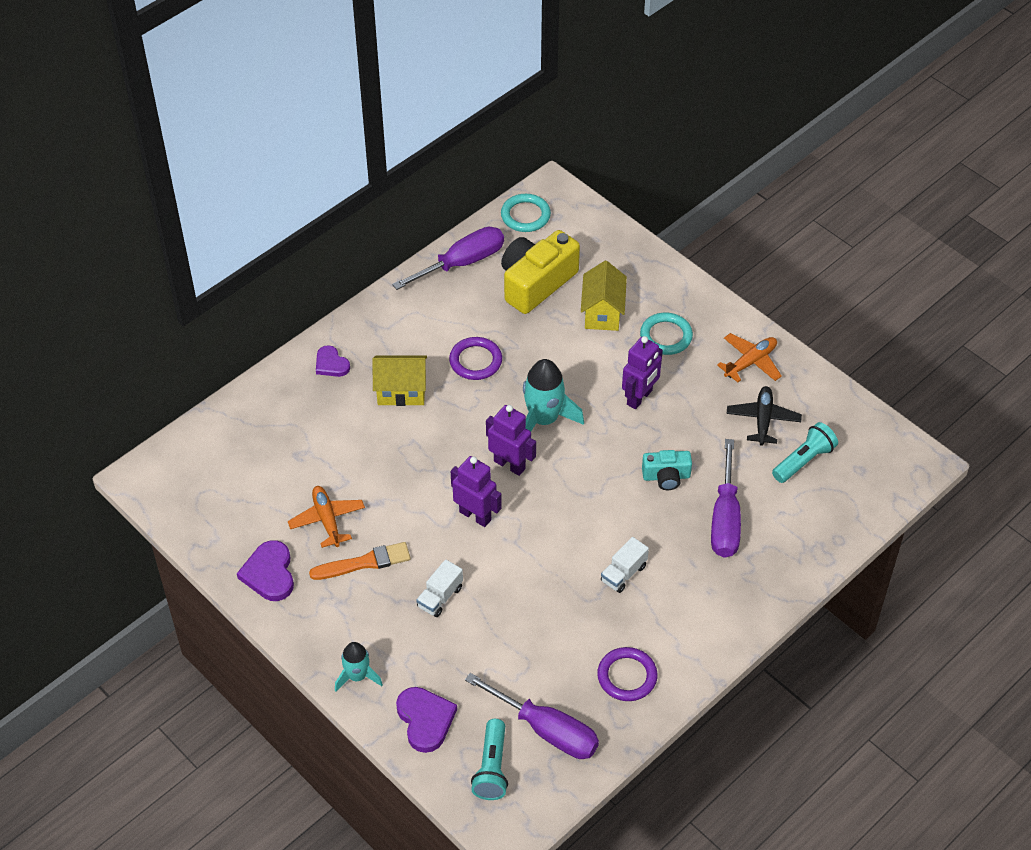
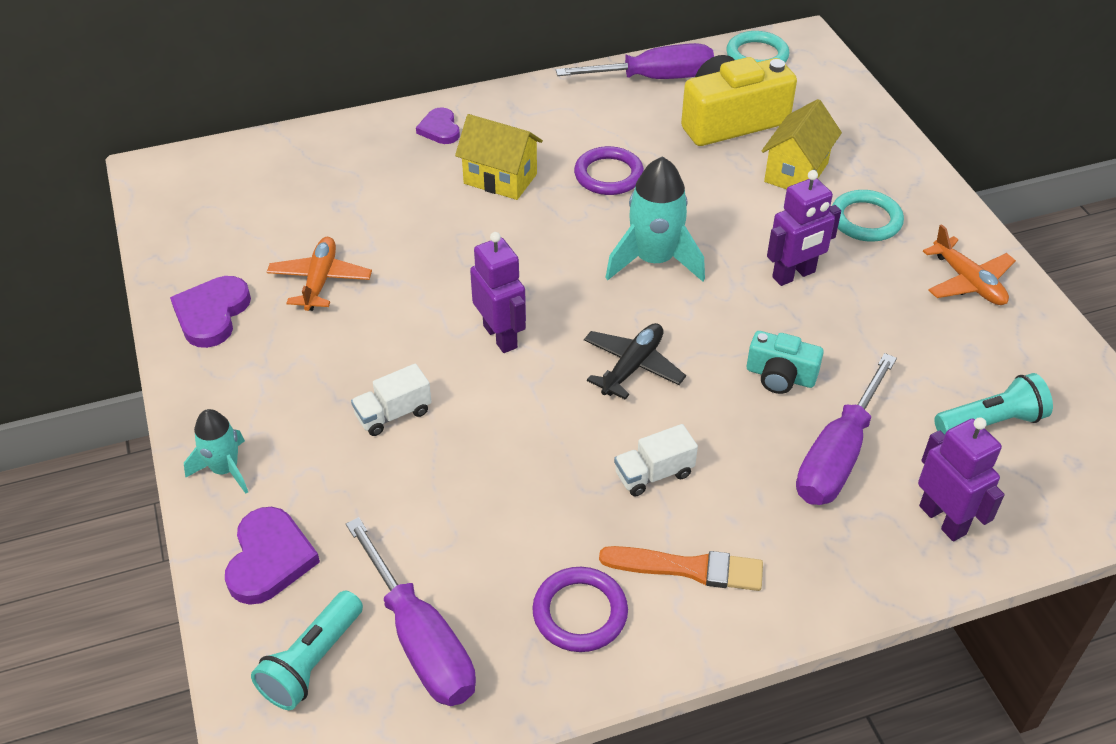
camera: 25 degrees right, 5 degrees down
(364, 563) = (329, 341): orange brush -> orange brush (687, 568)
(510, 464) = (580, 295): purple robot -> purple robot (943, 520)
(750, 362) = (968, 282): orange plane -> orange plane turned 75 degrees clockwise
(763, 420) = (953, 353): black plane -> black plane (632, 367)

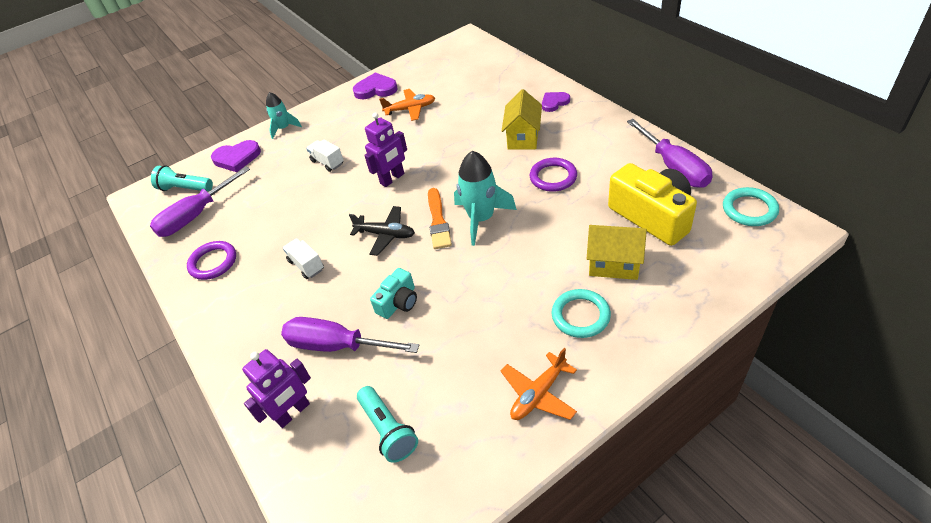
camera: 80 degrees right, 0 degrees up
(687, 568) = (243, 296): orange brush -> orange brush (438, 221)
(780, 376) = (398, 302): turquoise camera -> turquoise camera turned 150 degrees counterclockwise
(794, 275) = (498, 288): purple robot -> none

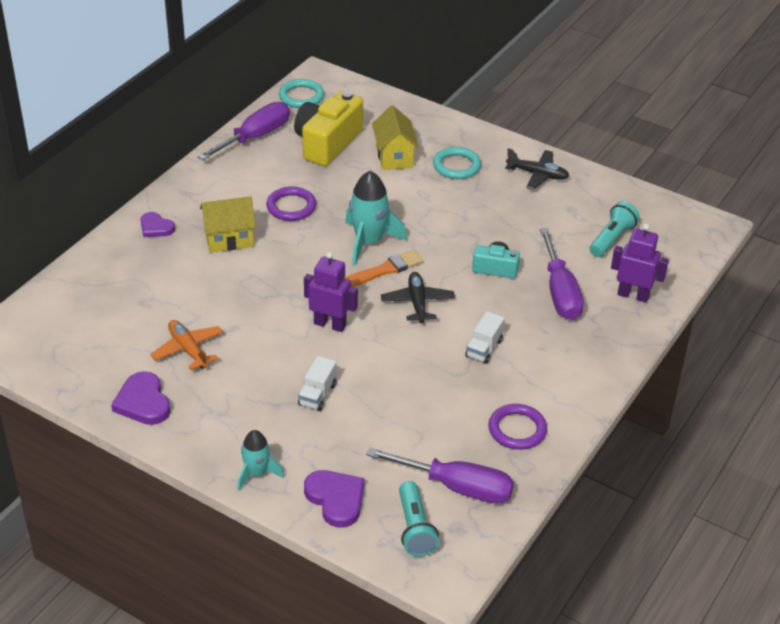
camera: 120 degrees left, 5 degrees down
(538, 394) = (537, 174): orange plane -> black plane

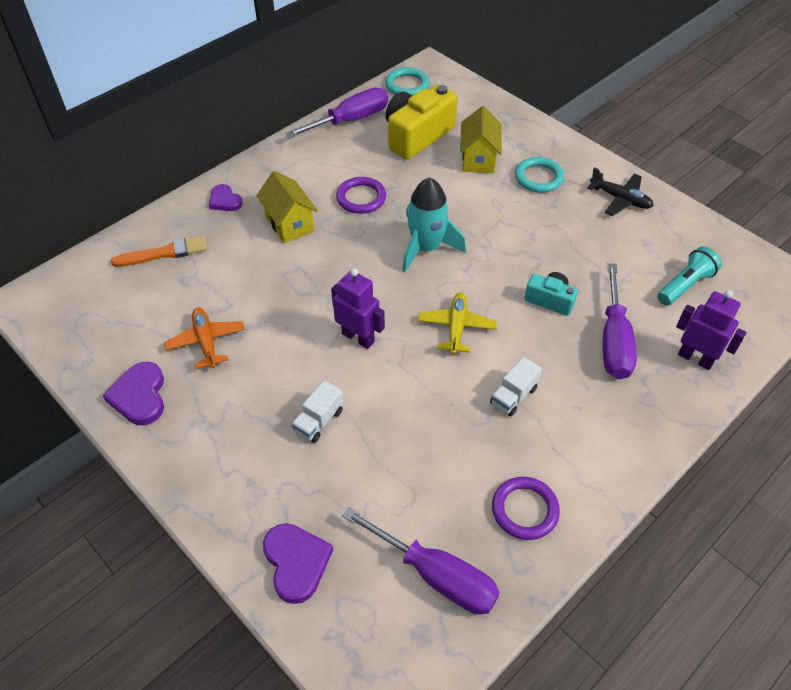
camera: 15 degrees right, 10 degrees up
(229, 239) = (289, 224): yellow house -> yellow house turned 60 degrees clockwise
(257, 473) = (223, 510): turquoise rocket -> none
(383, 270) = (431, 283): orange brush -> orange brush (164, 253)
(415, 528) = (372, 624): turquoise flashlight -> none
(417, 303) = (456, 327): black plane -> yellow plane

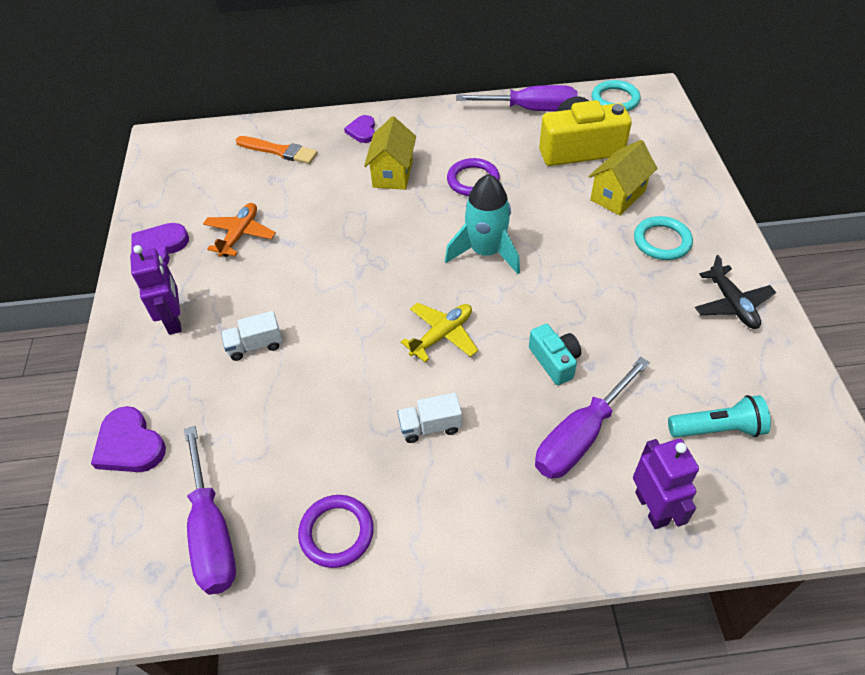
camera: 40 degrees right, 0 degrees up
(296, 562) = (129, 444): purple heart -> purple heart turned 120 degrees clockwise
(358, 337) = (352, 296): purple robot -> purple robot (174, 320)

